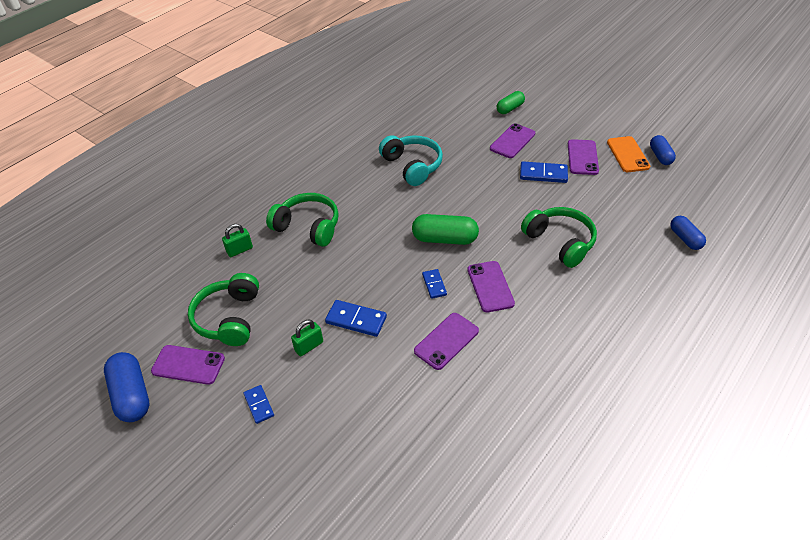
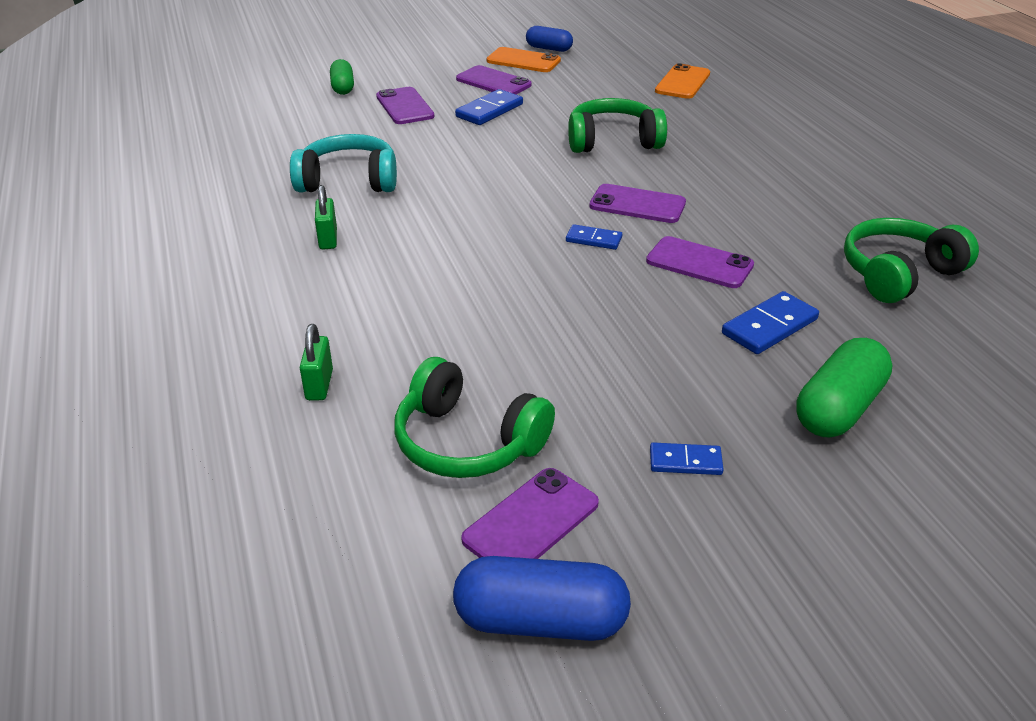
camera: 60 degrees left, 10 degrees down
(308, 227) = (354, 302): green headphones -> green headphones (899, 274)
(309, 346) = (608, 376): green padlock -> green padlock (328, 239)
(356, 320) = (596, 319): blue domino -> blue domino (769, 326)
(445, 239) = (520, 205): green capsule -> green capsule (838, 408)
(446, 341) = (699, 263): purple phone -> purple phone turned 45 degrees counterclockwise
(685, 238) = (682, 82): blue capsule -> orange phone

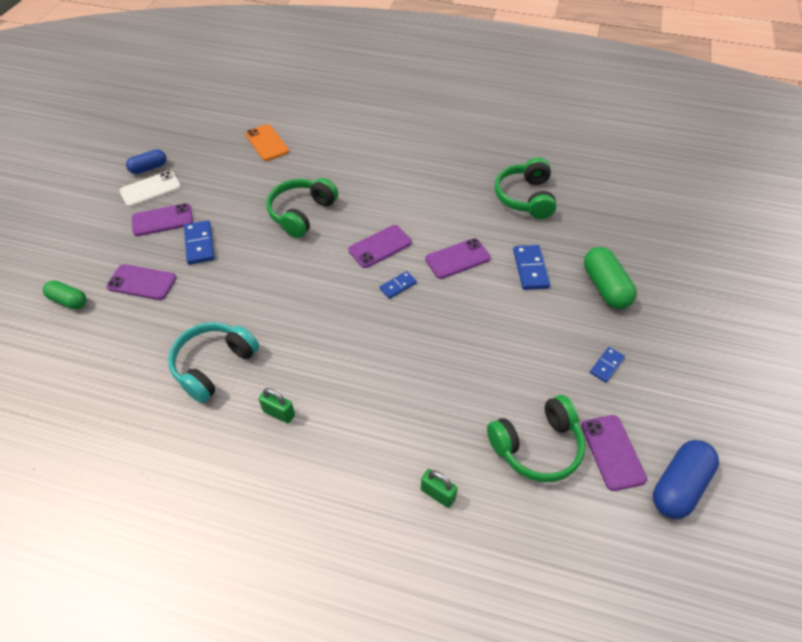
camera: 55 degrees left, 15 degrees up
(523, 61) = (150, 189): orange phone -> white phone

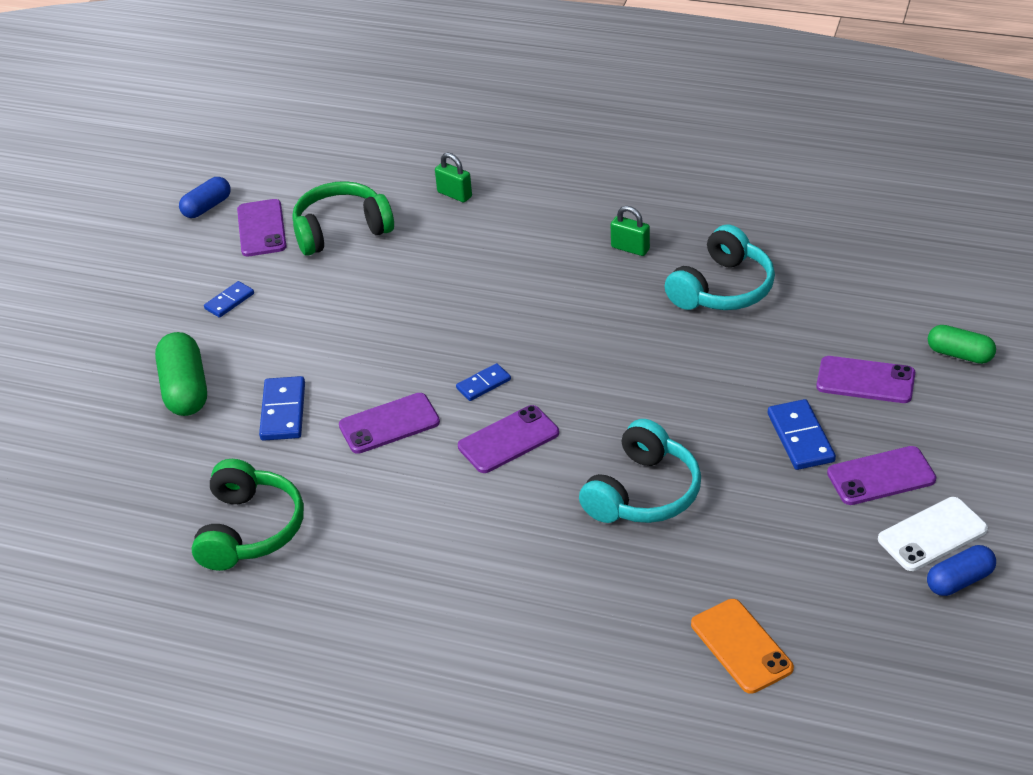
camera: 175 degrees left, 10 degrees down
(301, 213) = (643, 493): green headphones -> turquoise headphones
(678, 485) = (207, 207): blue capsule -> blue capsule, size x0.64

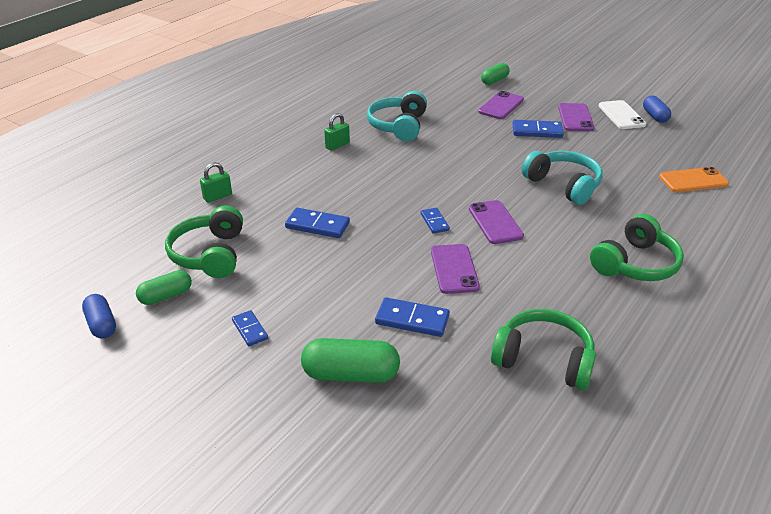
camera: 75 degrees left, 5 degrees down
(261, 228) = (166, 296): purple phone -> green capsule
(430, 289) = (317, 225): none -> blue domino
(469, 593) = (635, 264): none -> green headphones
(722, 289) = (398, 126): turquoise headphones -> turquoise headphones turned 135 degrees counterclockwise

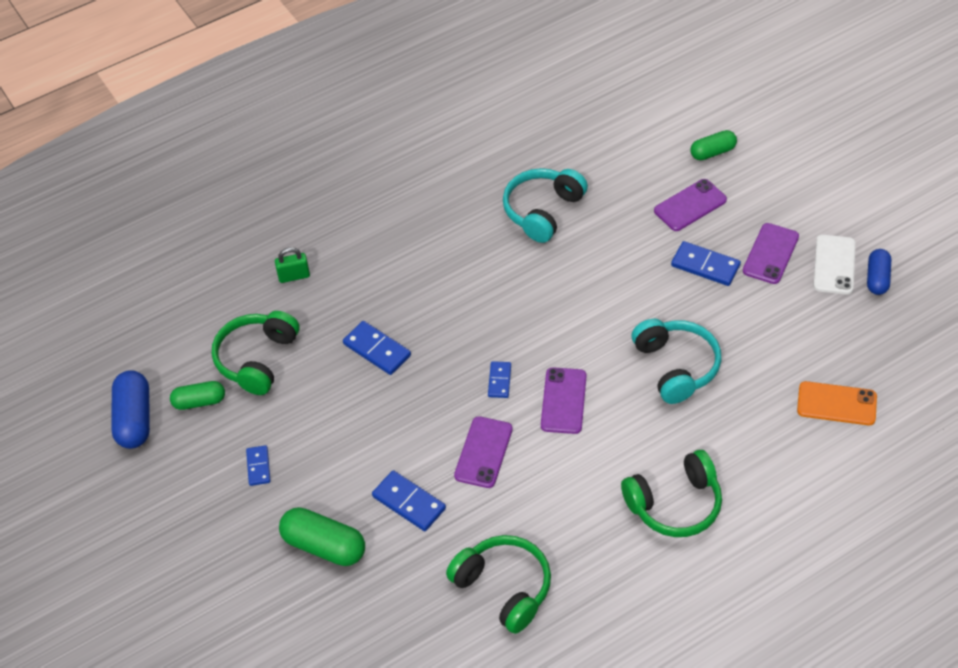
camera: 25 degrees right, 15 degrees up
(101, 324) = (134, 419): blue capsule -> blue capsule, size x1.57
(337, 145) = (455, 227): green padlock -> none

